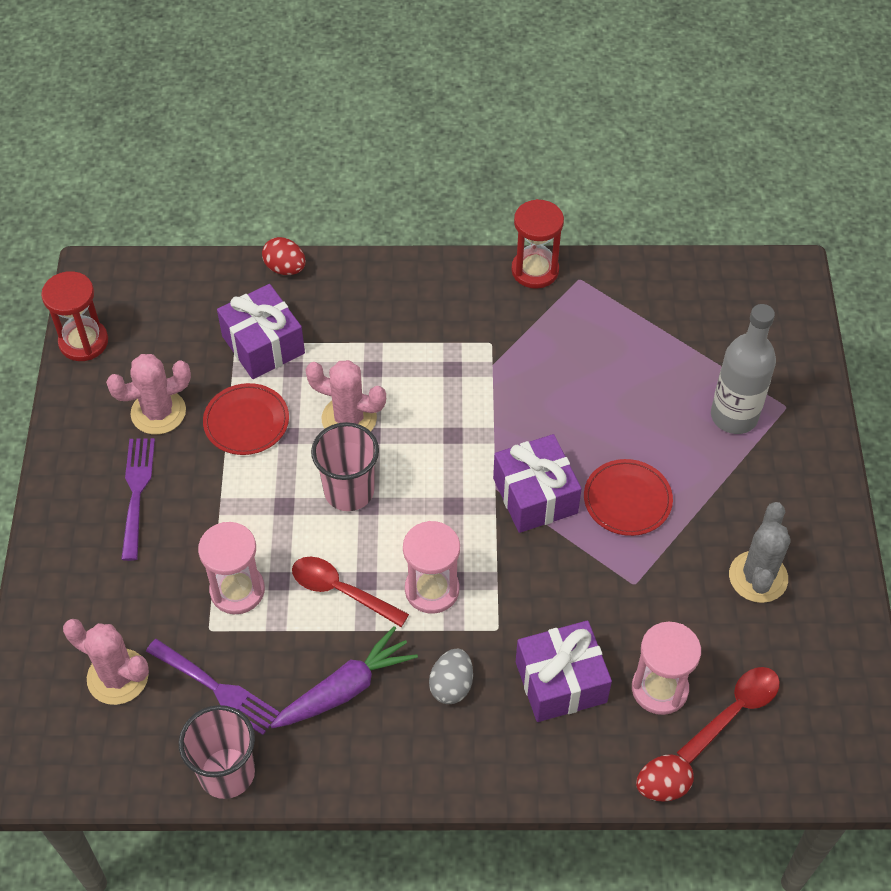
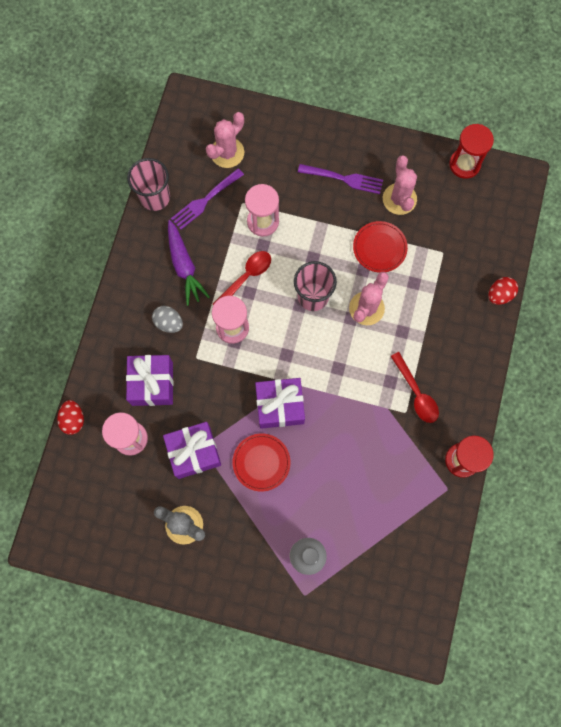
camera: 105 degrees right, 20 degrees up
(263, 345) = (437, 269): purple gift -> purple gift (194, 452)
(734, 711) = (103, 476): red spoon -> red spoon (416, 393)

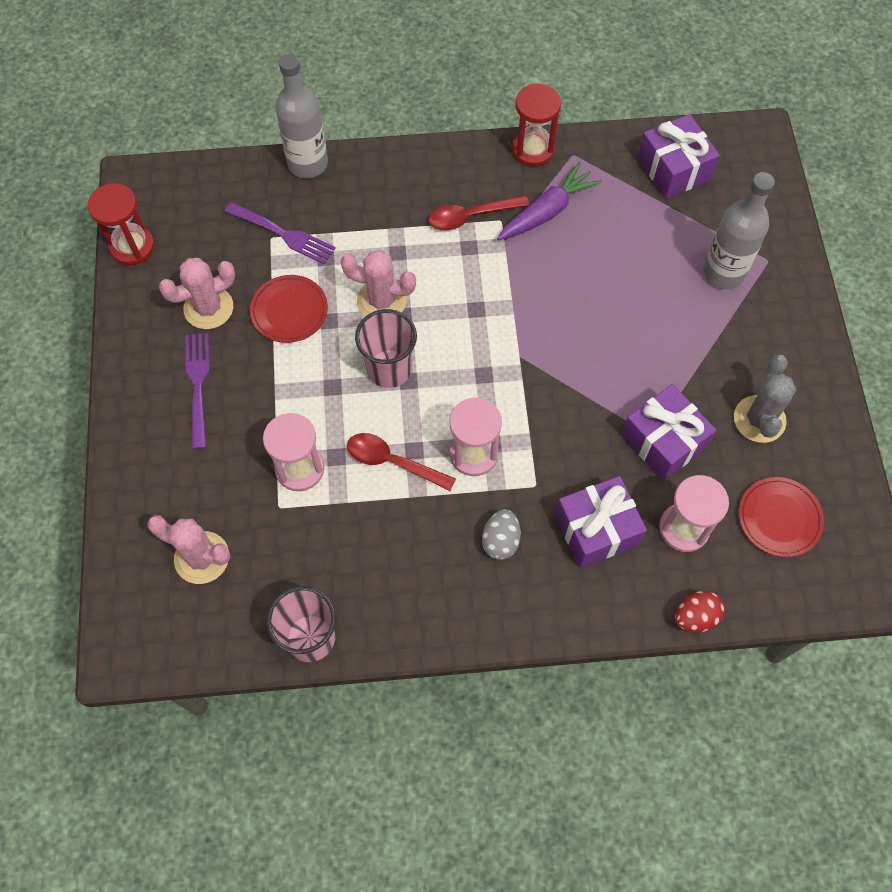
camera: 110 degrees left, 10 degrees down
(184, 266) = (407, 551): purple carrot -> purple carrot (547, 211)
(205, 200) = (292, 561): purple fork -> purple fork (283, 234)
(261, 462) = (637, 357): red plate -> red plate (779, 518)
(280, 406) = (555, 360): purple gift -> purple gift (673, 169)
(416, 393) = (471, 216): red spoon -> red spoon turned 150 degrees counterclockwise
(499, 295) = (307, 163): red egg -> grey bottle

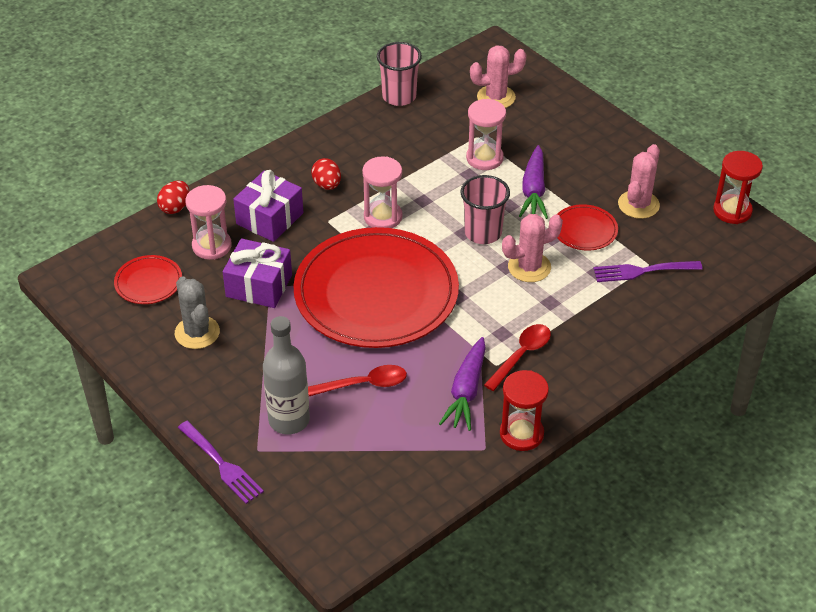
camera: 145 degrees right, 20 degrees down
(198, 385) = (594, 165): purple fork -> purple fork (221, 464)
(291, 390) = (533, 190): none -> purple carrot
(307, 163) = (682, 325): grey bottle -> none
(393, 462) = (430, 188): red spoon -> red spoon (364, 384)
(500, 541) = (327, 185): grey egg -> red egg
(551, 360) = (376, 293): none -> red plate
(673, 169) = (390, 484): purple gift -> none

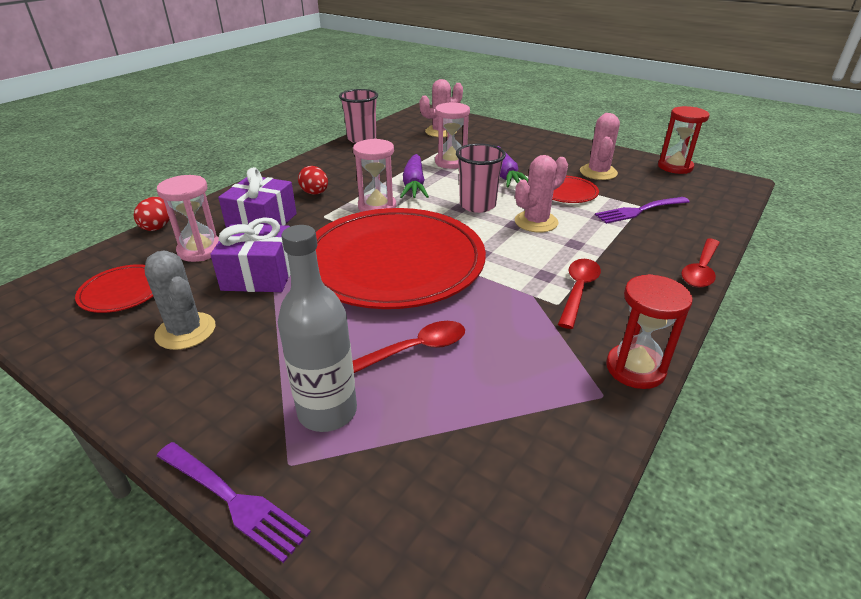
camera: 15 degrees left, 10 degrees down
(466, 391) = (540, 335): purple carrot -> purple carrot (414, 185)
(646, 355) = (701, 270): none -> red spoon

